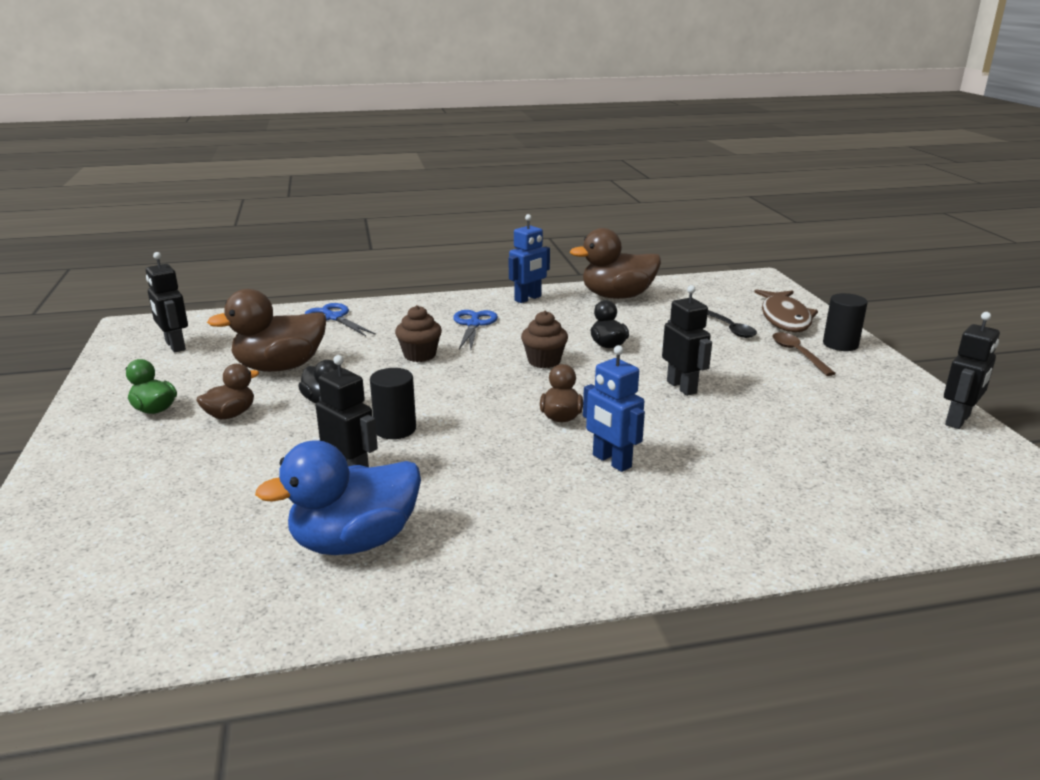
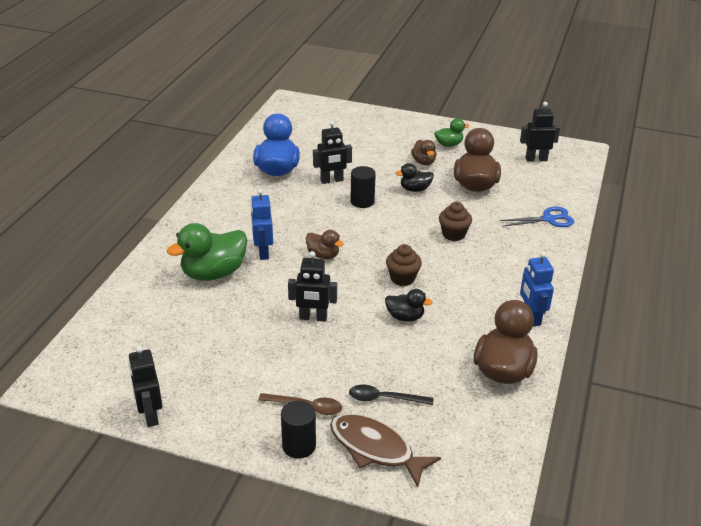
camera: 120 degrees right, 10 degrees up
(473, 324) = (492, 272): blue scissors -> none
(611, 461) = (263, 252): blue robot -> blue robot turned 90 degrees counterclockwise
(708, 481) = (213, 273): none -> green duck

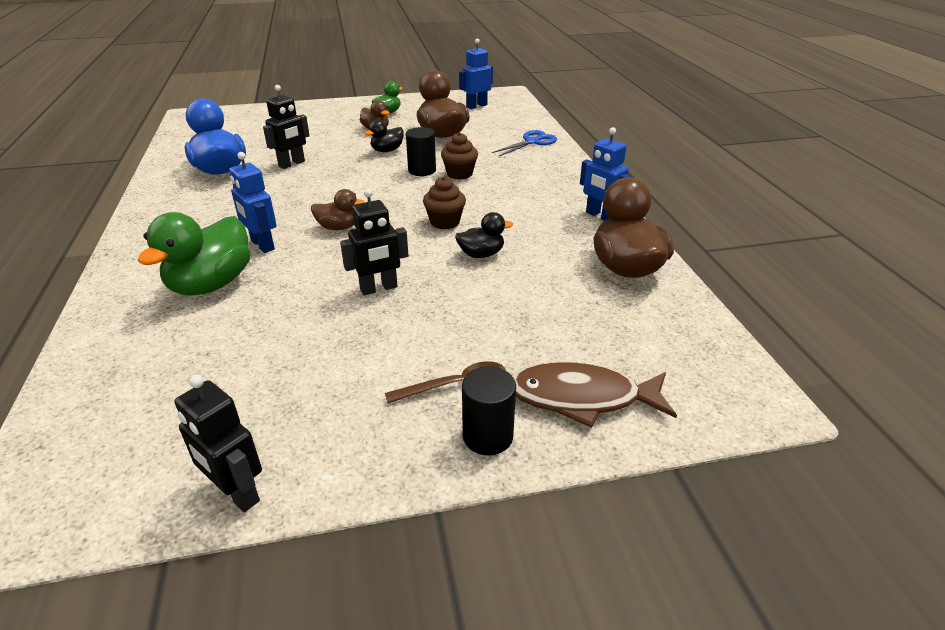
camera: 30 degrees left, 0 degrees up
(362, 201) = (341, 172): black cylinder -> black cylinder (422, 170)
(384, 399) = (537, 339): black spoon -> none
(536, 159) = (476, 106): black robot -> blue robot

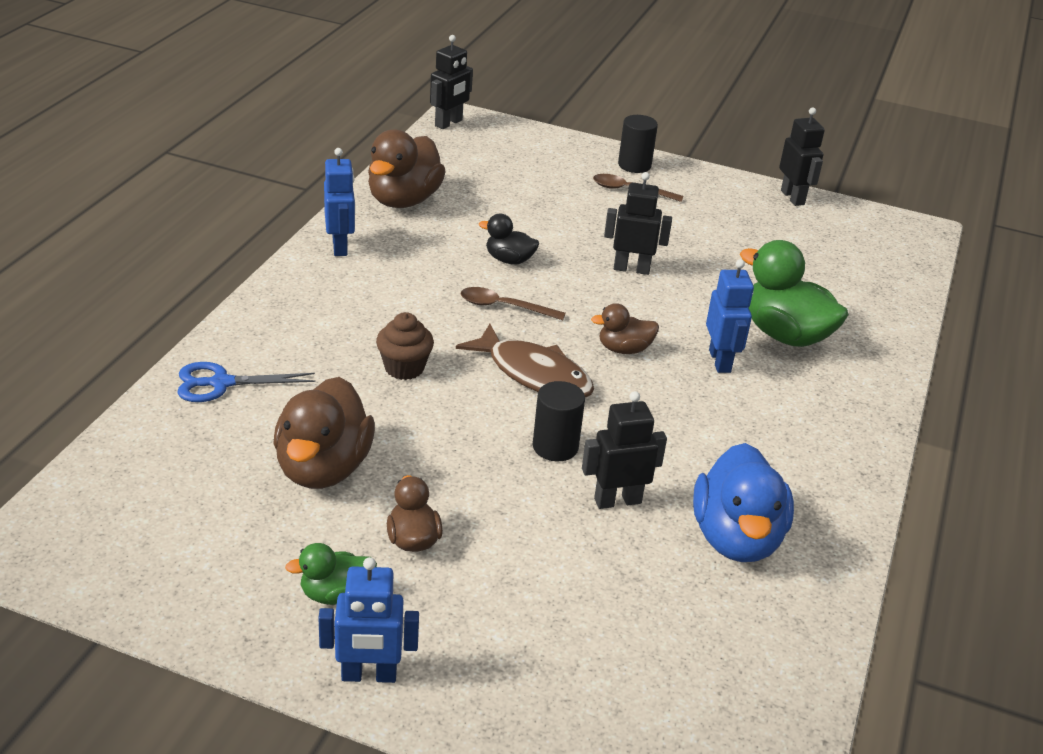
camera: 150 degrees left, 0 degrees up
(211, 284) = (785, 335): green duck -> green duck turned 105 degrees counterclockwise
(338, 227) = (624, 349): brown duck -> brown duck turned 45 degrees counterclockwise
(387, 150) = (449, 466): black duck -> none
(422, 170) = (444, 397): black cylinder -> black cylinder (555, 447)
(445, 222) = (504, 307): brown cupcake -> brown spoon
(476, 106) = (150, 531): blue robot -> blue robot (369, 675)
(581, 398) = (558, 157): brown fish -> brown fish (534, 374)
(753, 385) = (449, 123): none -> black robot

